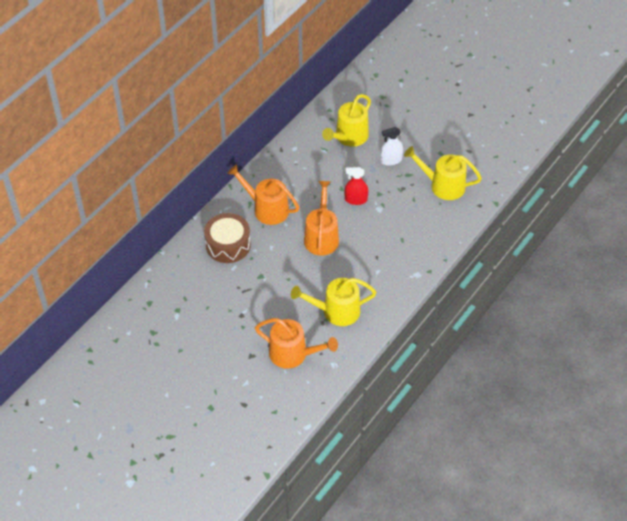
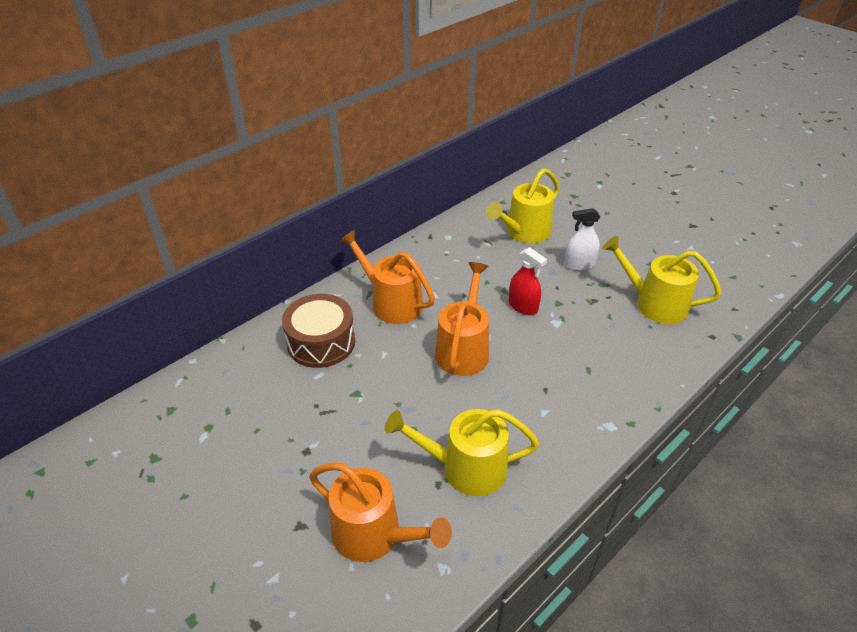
camera: 10 degrees right, 10 degrees down
(356, 199) = (523, 306): red spray bottle -> red spray bottle turned 150 degrees counterclockwise

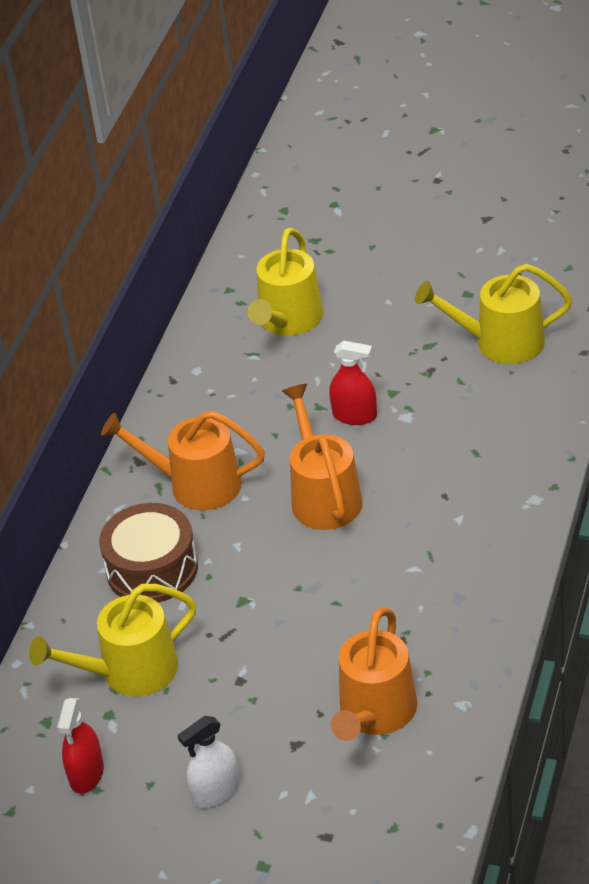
camera: 25 degrees left, 0 degrees up
(156, 463) = (86, 774): none -> red spray bottle
(374, 535) = (375, 713): orange watering can -> orange watering can turned 105 degrees clockwise
(465, 468) = (418, 611): yellow watering can -> yellow watering can (130, 671)
(579, 264) = (384, 333): white spray bottle -> white spray bottle (216, 792)

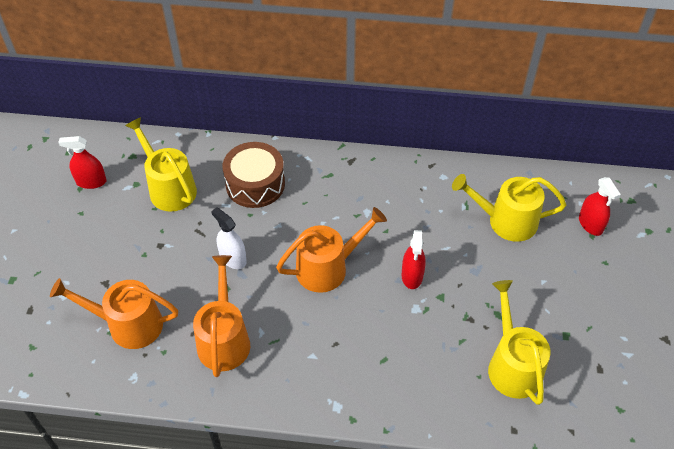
camera: 75 degrees right, 10 degrees up
(196, 484) = (332, 194): orange watering can -> orange watering can (224, 339)
(216, 792) = (71, 246): white spray bottle -> white spray bottle (233, 258)
(311, 249) = (590, 224): none -> red spray bottle

